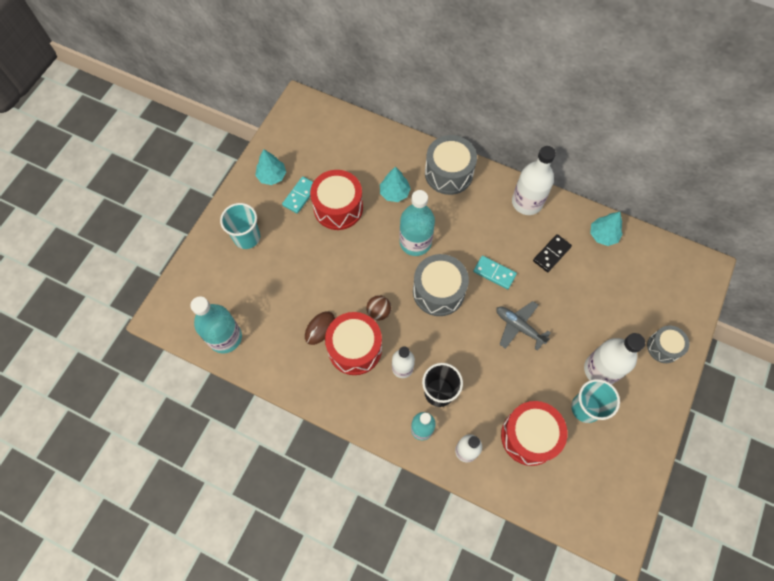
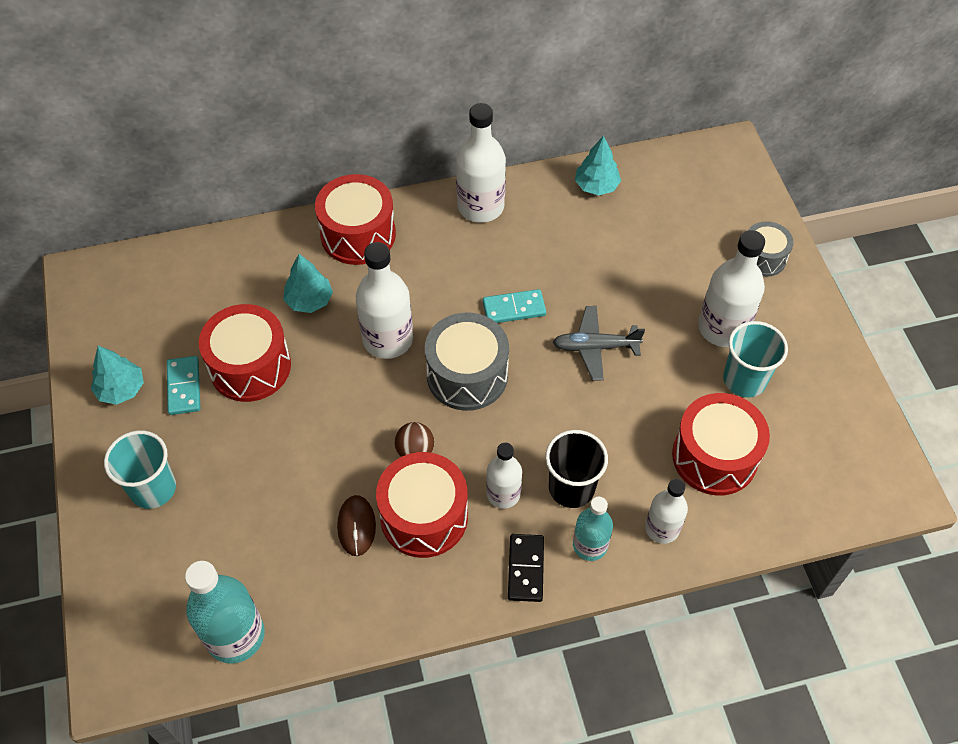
camera: 40 degrees left, 10 degrees down
(415, 242) = (388, 339): turquoise bottle -> white bottle
(448, 173) = (358, 234): grey drum -> red drum
(551, 254) = (559, 243): black domino -> black domino (525, 569)

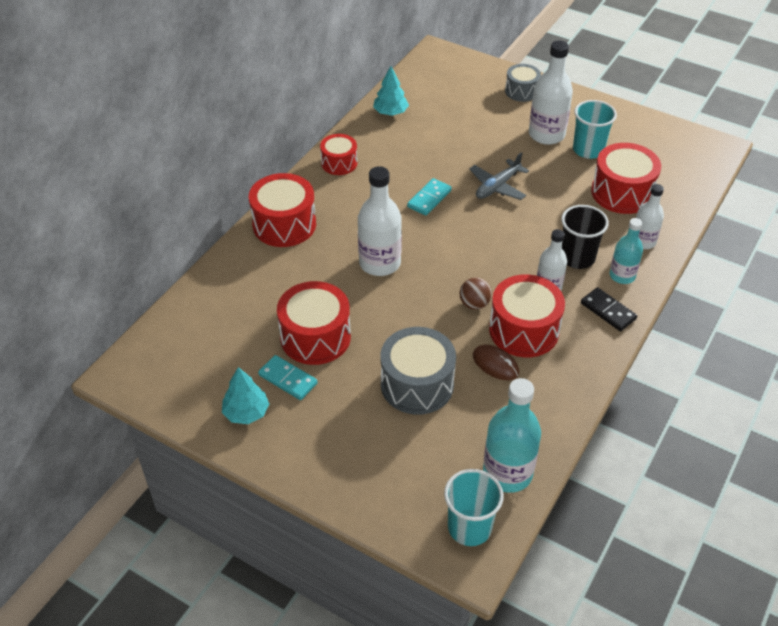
camera: 45 degrees left, 10 degrees down
(153, 488) = (347, 445): turquoise cup -> turquoise cup (469, 527)
(309, 300) = (303, 278): turquoise tree -> none
(467, 375) = (449, 247): grey drum -> grey drum (417, 384)
(480, 206) = (339, 163): white bottle -> red drum

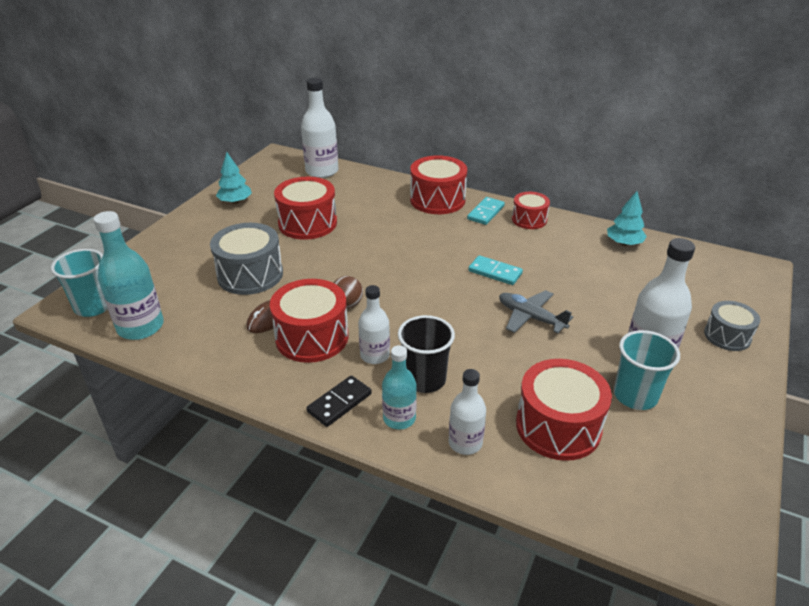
camera: 85 degrees right, 10 degrees down
(288, 379) = (264, 215): turquoise domino -> turquoise domino (485, 213)
(380, 263) = (397, 248): white bottle -> white bottle (322, 171)

